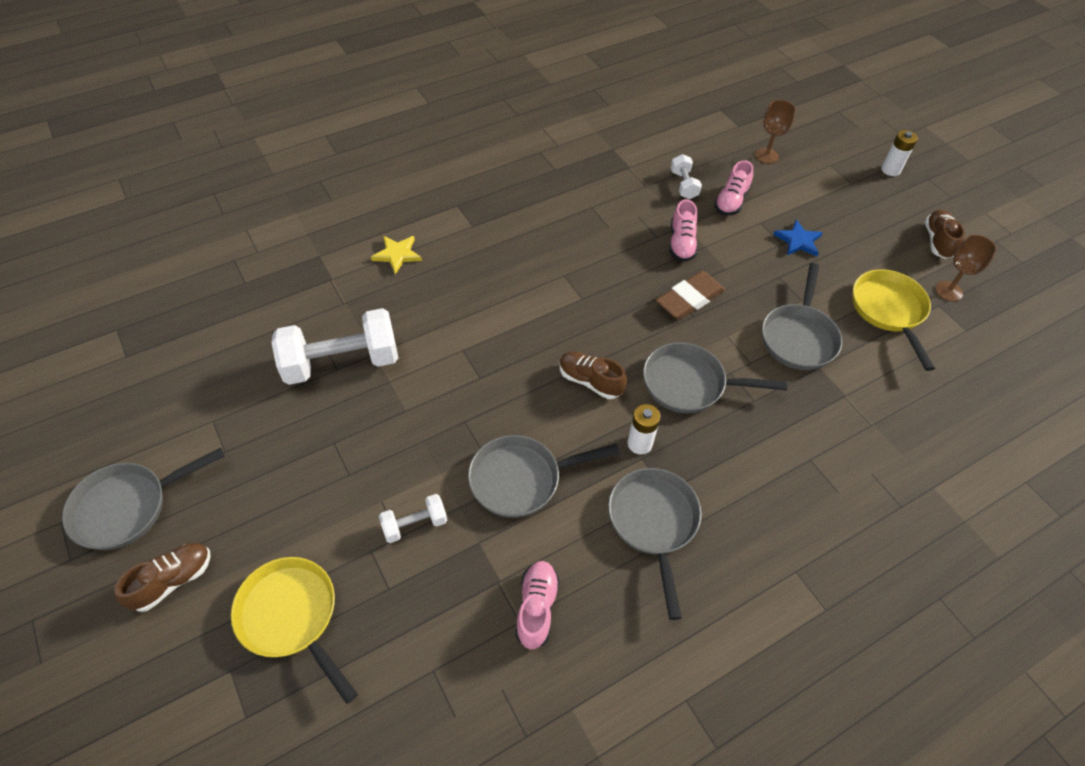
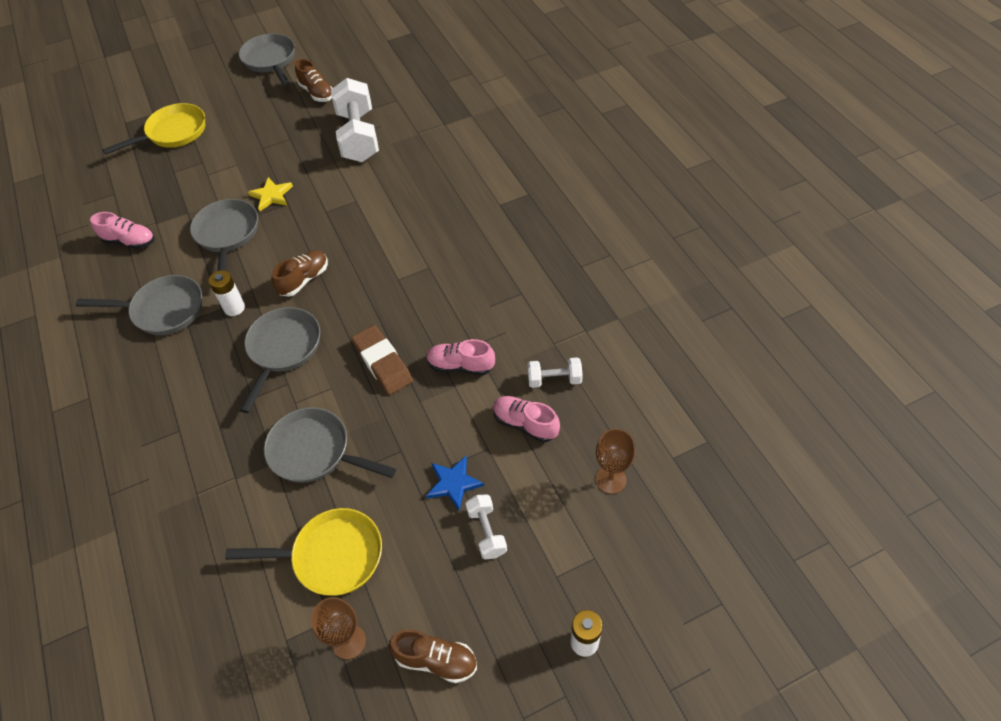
camera: 100 degrees right, 0 degrees up
(173, 580) = (216, 85): brown shoe -> brown shoe (317, 93)
(397, 254) = (467, 159): yellow star -> yellow star (271, 195)
(415, 524) = (213, 181): white dumbbell -> white dumbbell (487, 532)

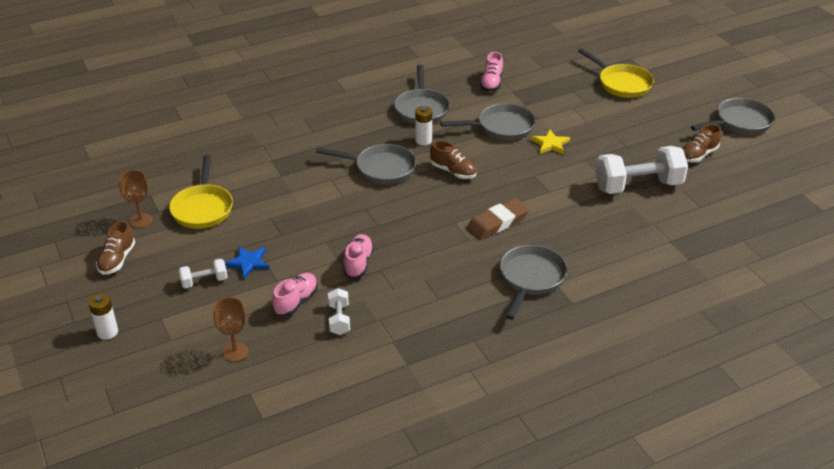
camera: 85 degrees right, 15 degrees down
(315, 452) = (286, 193): grey pan -> grey pan (531, 279)
(382, 363) = (364, 220): brown eraser -> brown eraser (497, 222)

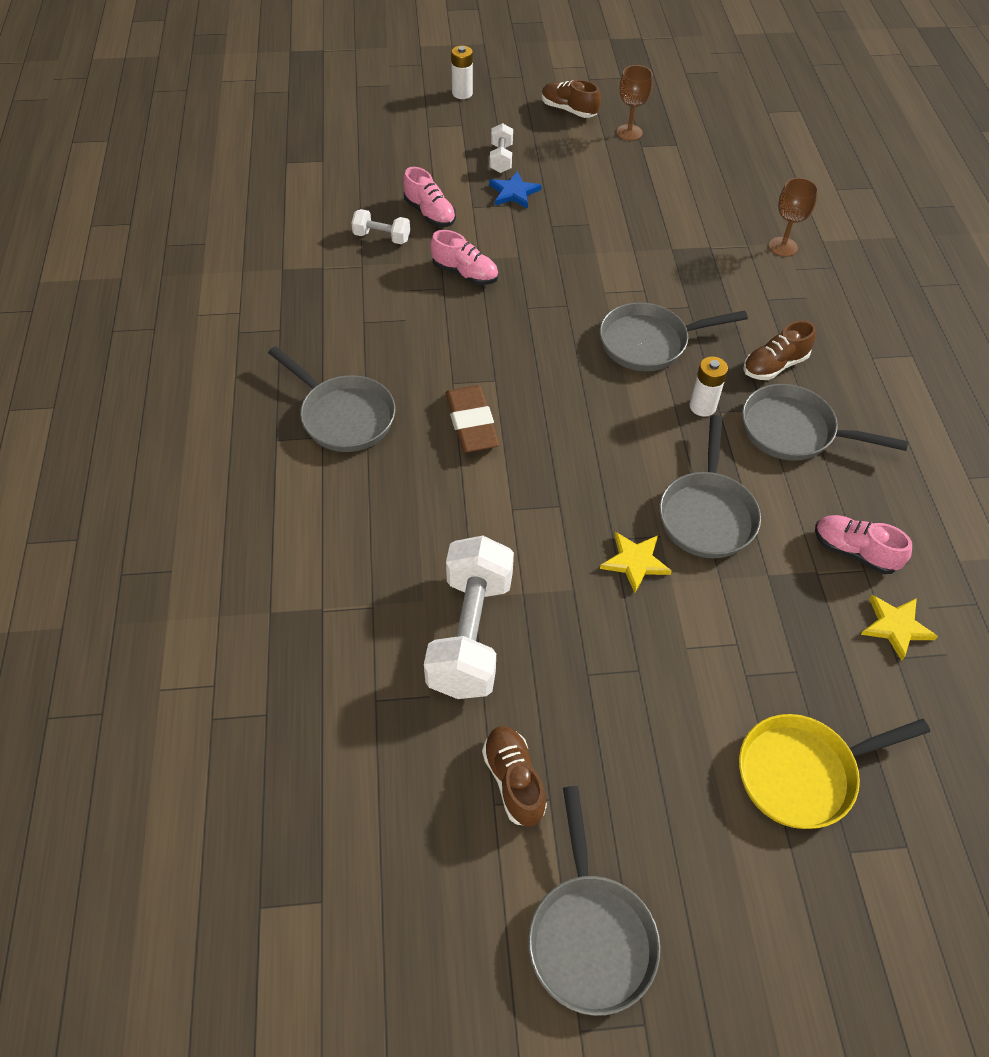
camera: 110 degrees right, 15 degrees up
(203, 208) = (631, 177): yellow pan -> none
(235, 352) = (383, 161): brown goblet -> brown goblet (783, 247)
(381, 168) = (649, 343): grey pan -> grey pan turned 45 degrees clockwise
(453, 171) = (610, 415): brown shoe -> brown shoe (774, 366)
(526, 69) = (895, 627): none -> yellow star

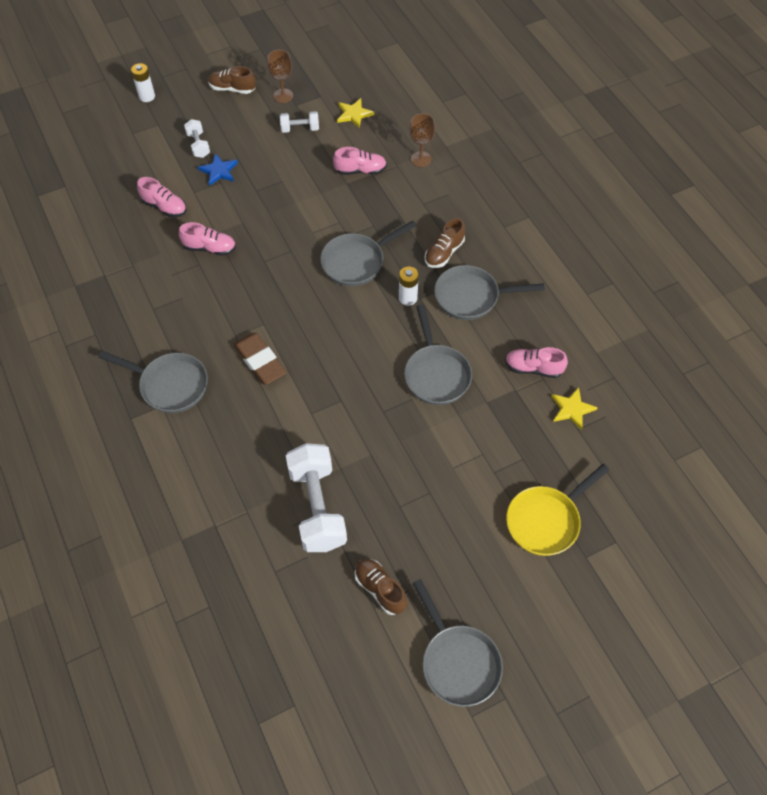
camera: 20 degrees left, 5 degrees up
(382, 237) = (137, 237): white dumbbell -> white dumbbell (300, 129)
(635, 562) = (402, 422): yellow star -> yellow star (354, 114)
(696, 239) = (360, 170): none -> pink shoe

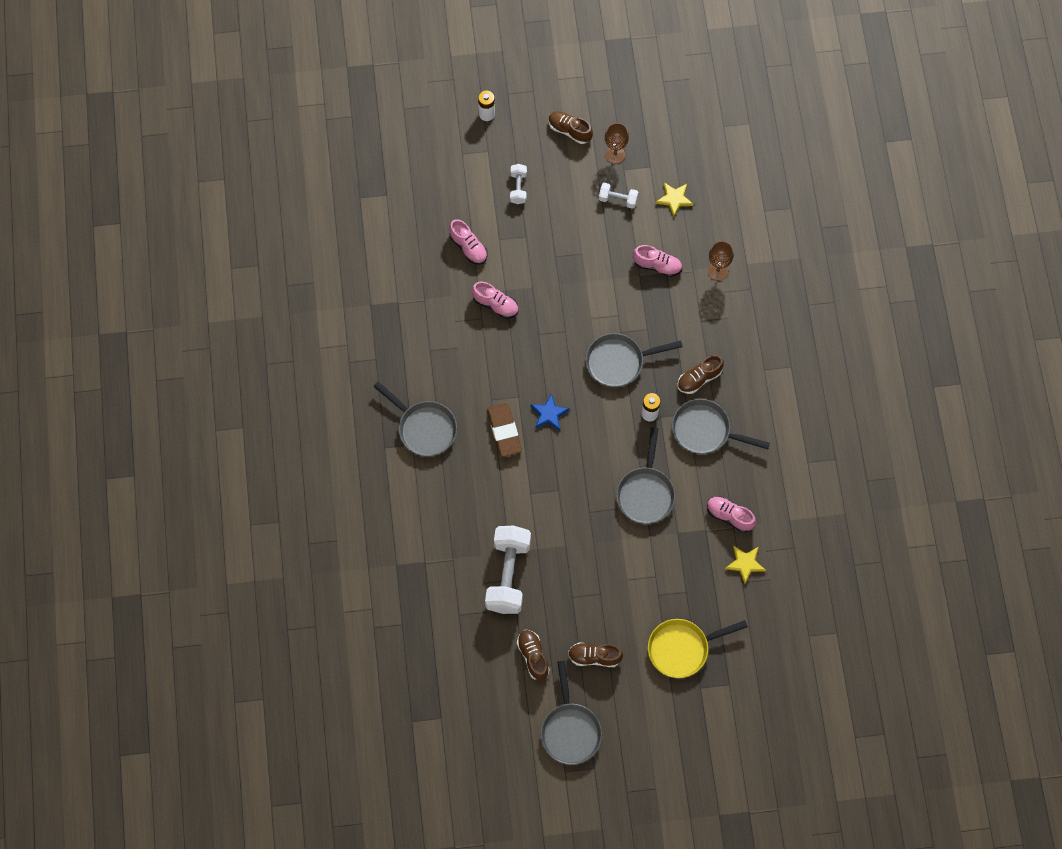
camera: 20 degrees right, 10 degrees up
(219, 171) = (528, 223): blue star -> blue star (549, 414)
(451, 564) = (594, 657): none -> brown shoe

